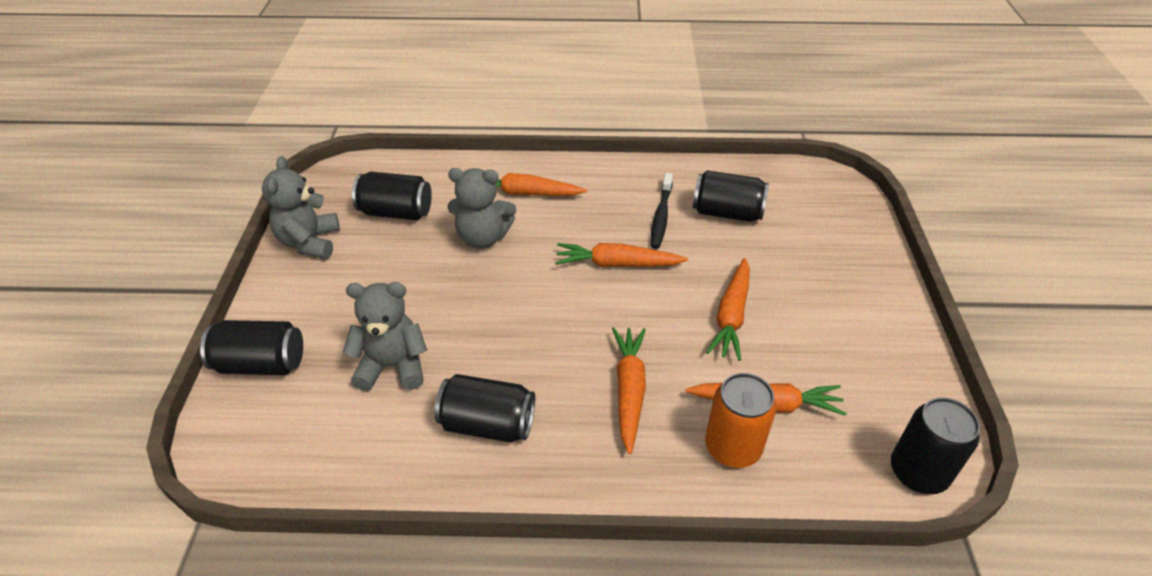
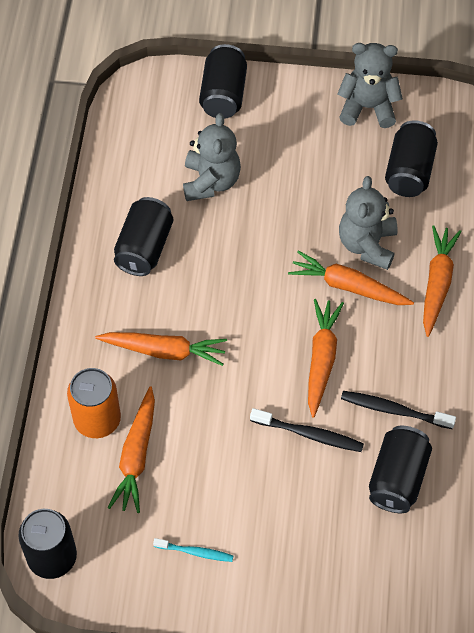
camera: 95 degrees right, 15 degrees up
(700, 269) = (309, 434): none -> black toothbrush
(731, 316) = (242, 450): orange carrot -> orange carrot (348, 286)
(854, 344) = (195, 552): none -> turquoise toothbrush

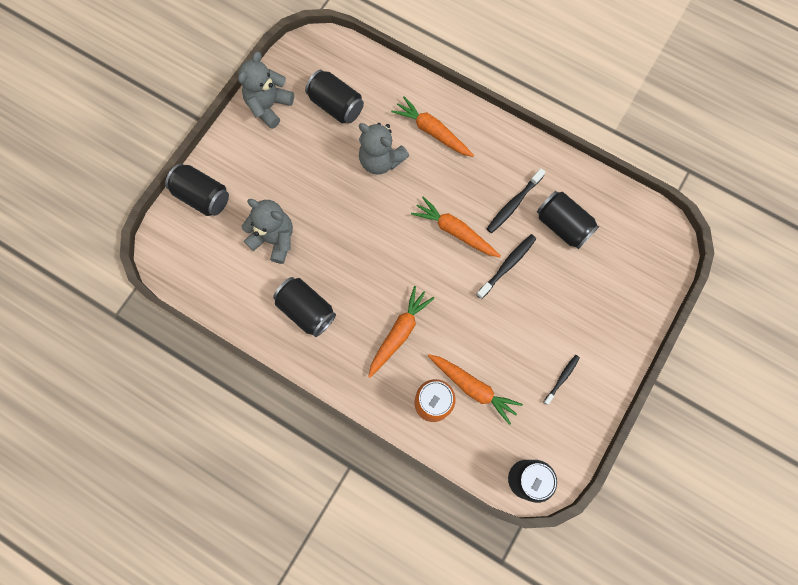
camera: 65 degrees left, 15 degrees up
(195, 552) = (562, 378): turquoise toothbrush -> black toothbrush
(348, 286) = (407, 188): orange carrot -> none

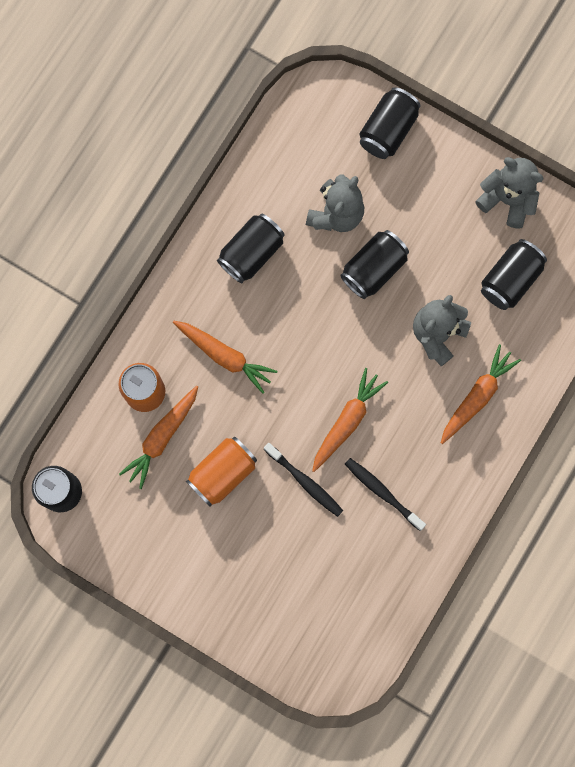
camera: 90 degrees right, 5 degrees up
(502, 334) = (222, 473): none -> orange can
(562, 225) = (355, 551): black can -> black can (373, 269)
(562, 378) = (171, 538): black toothbrush -> none

